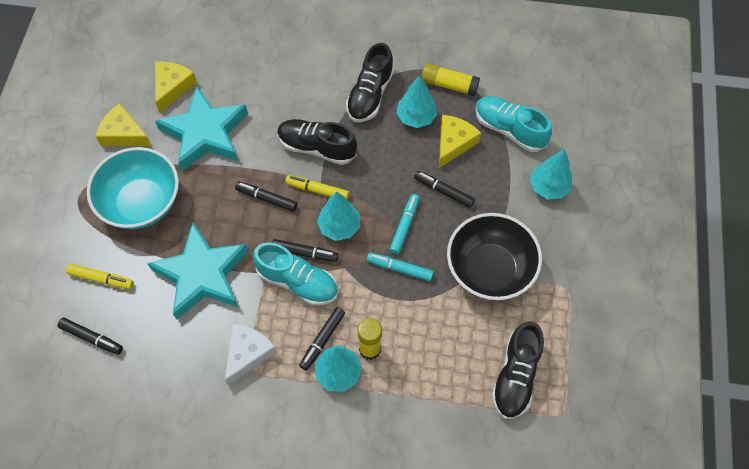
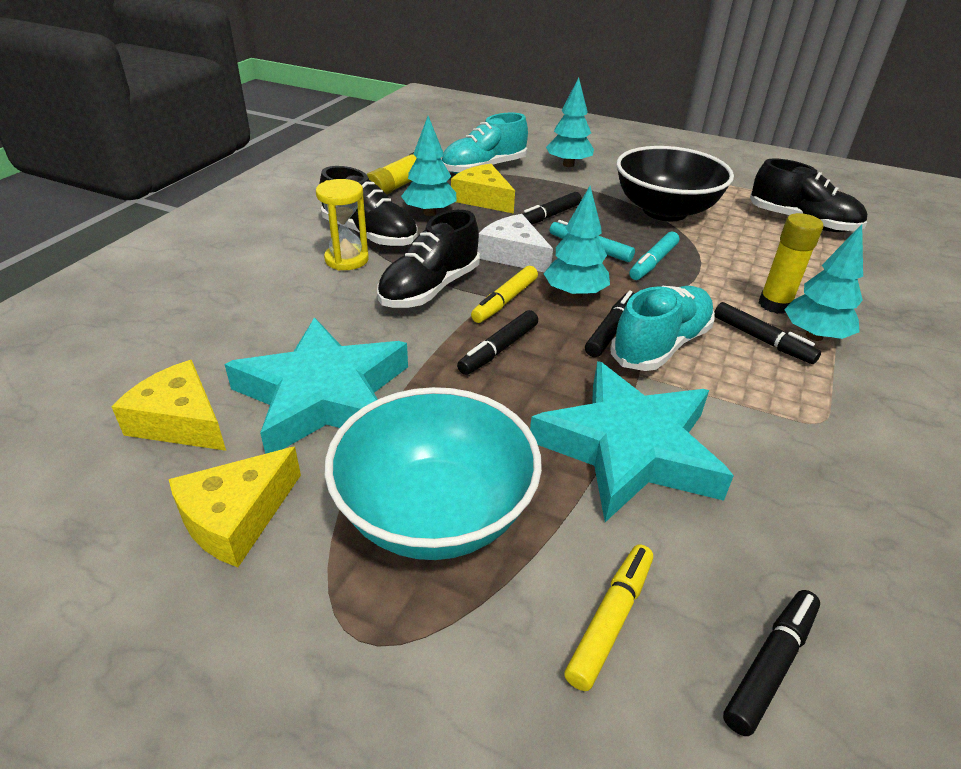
camera: 75 degrees left, 25 degrees down
(248, 354) = (791, 418): white cheese -> white cheese (513, 255)
(334, 94) = (346, 259): none -> yellow hourglass

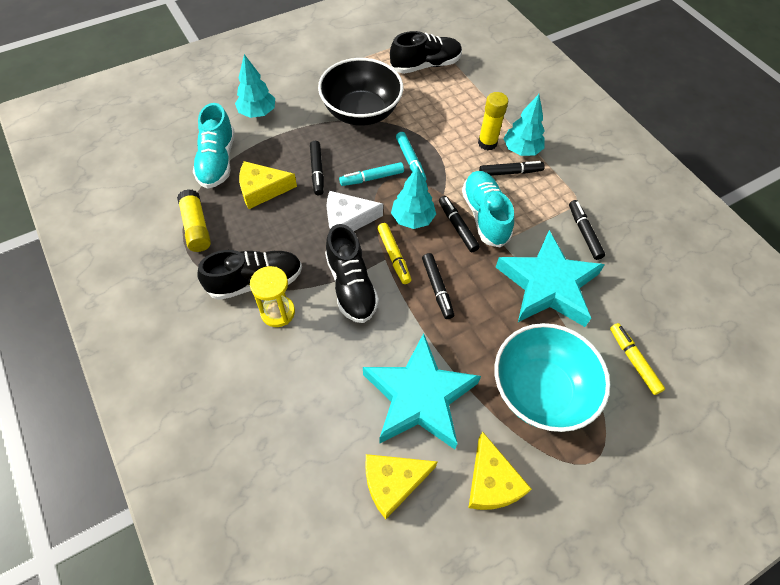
camera: 55 degrees left, 20 degrees up
(429, 213) = (254, 231): turquoise tree -> none
(770, 665) = (678, 323): black marker -> black marker (584, 233)

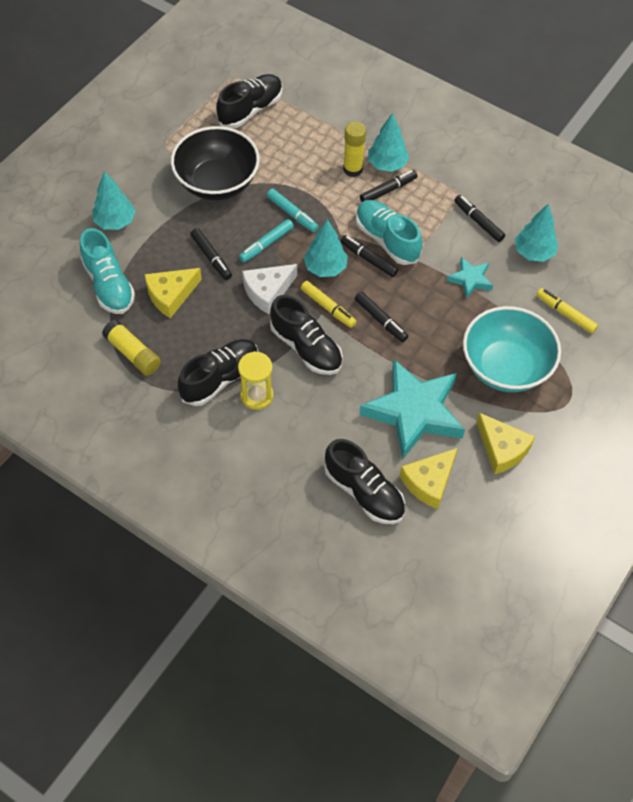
camera: 25 degrees left, 0 degrees up
(320, 461) = (364, 492): none -> black shoe
(548, 285) = (470, 279): turquoise star -> turquoise star, size x0.47
(627, 284) = (533, 252): none -> turquoise tree

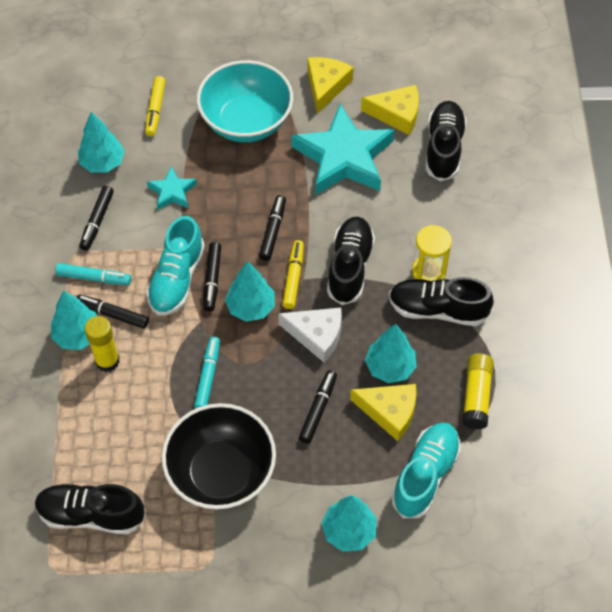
camera: 125 degrees left, 0 degrees up
(203, 318) = (390, 367): none -> turquoise tree
(266, 244) = (263, 373): turquoise marker -> turquoise marker (93, 278)

